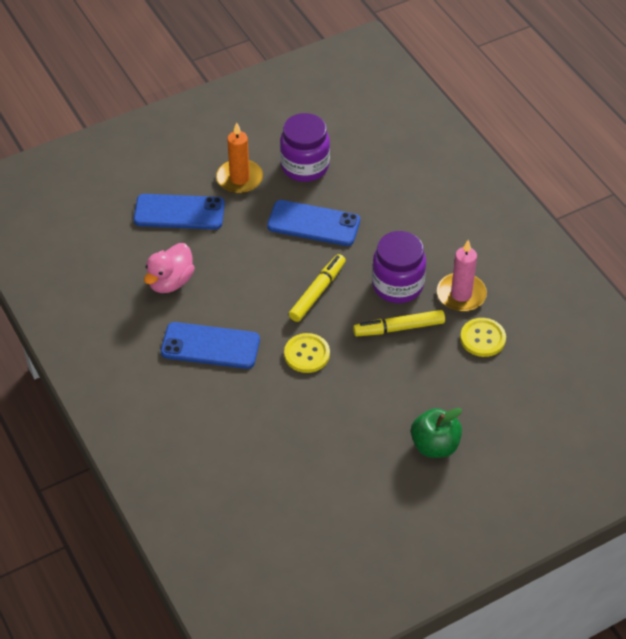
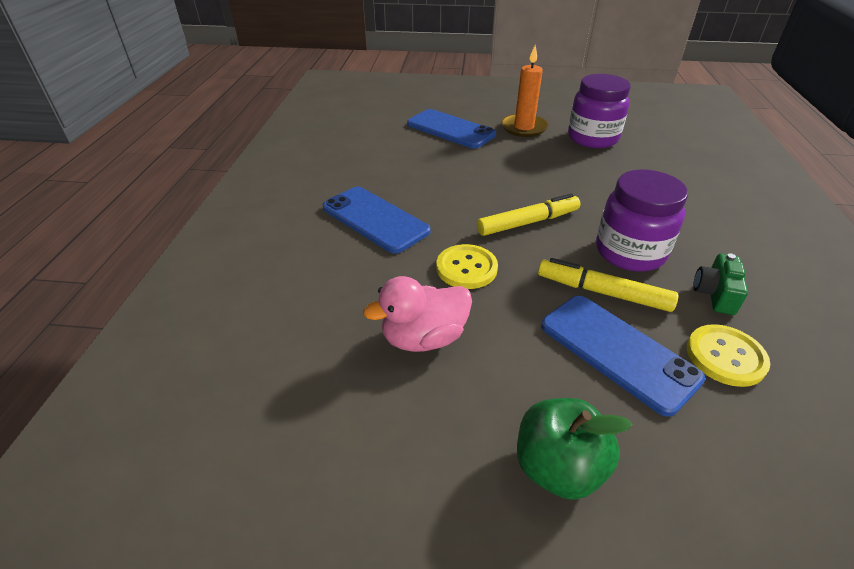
camera: 35 degrees right, 10 degrees down
(170, 282) = (393, 164): pink duck -> pink duck (423, 338)
(313, 224) = (569, 174): blue phone -> blue phone (617, 351)
(461, 294) = (715, 294): pink candle -> green camera

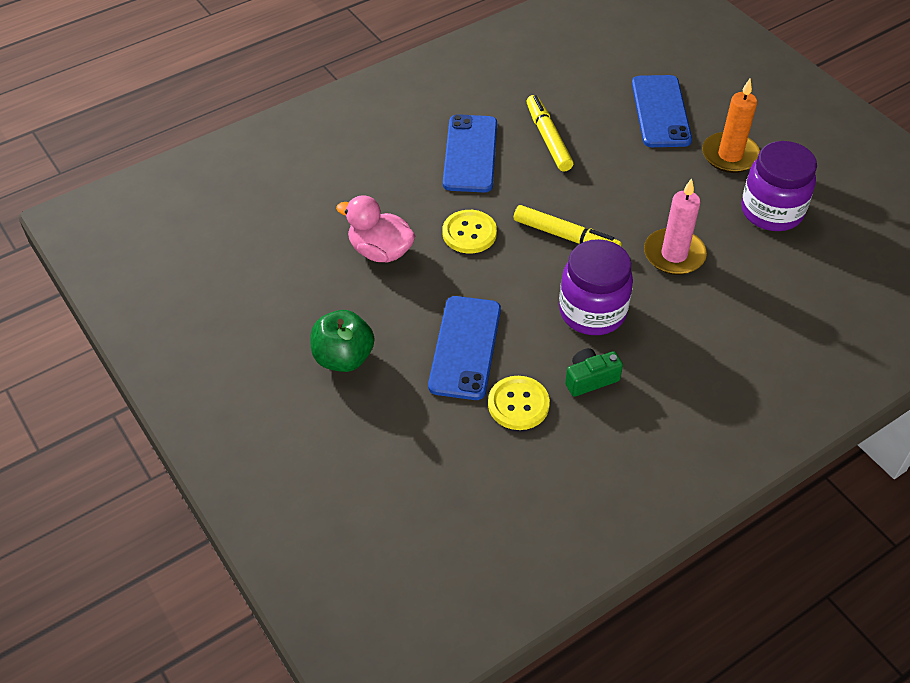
camera: 50 degrees right, 10 degrees up
(598, 188) = (674, 254): none -> pink candle
(603, 292) = (522, 316): yellow marker -> yellow marker (548, 138)

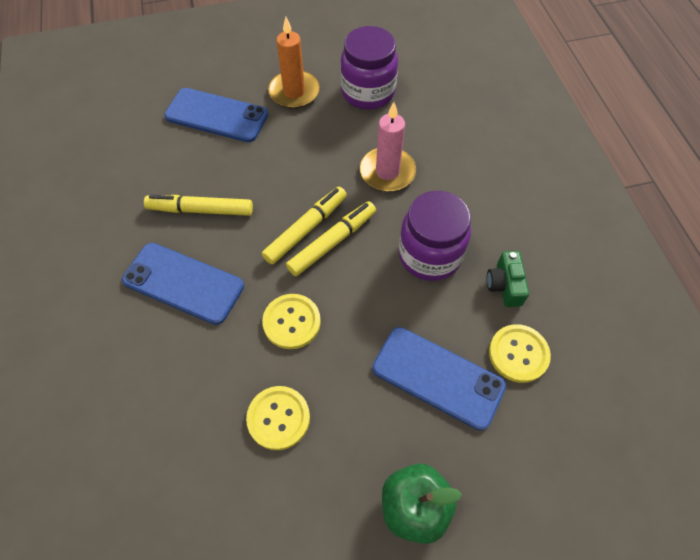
camera: 70 degrees left, 10 degrees up
(380, 251) = (278, 418): pink duck -> yellow button
(569, 214) = (306, 229): none -> yellow marker

